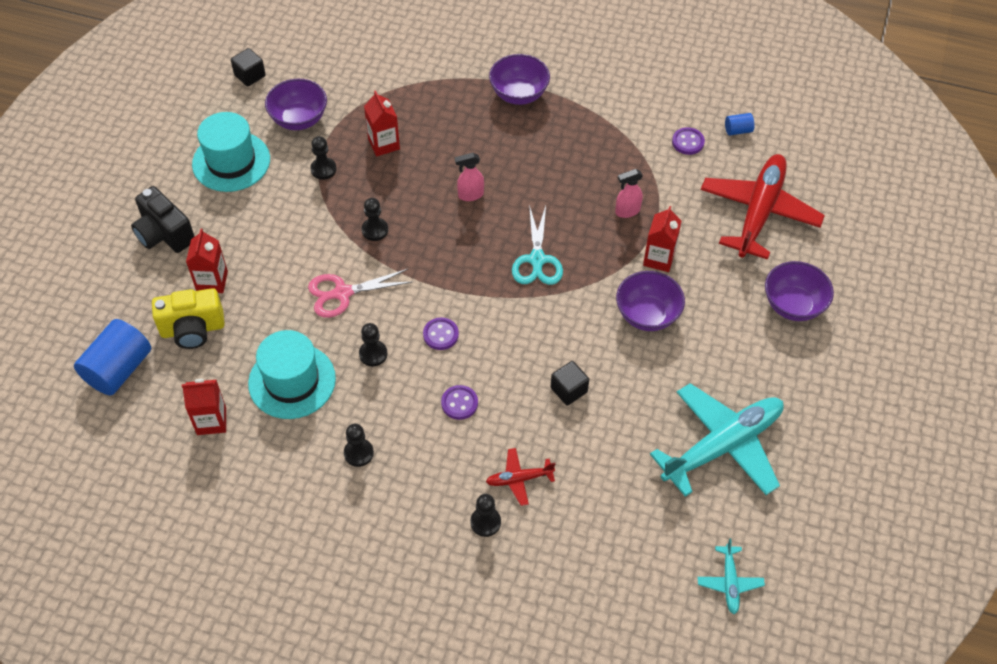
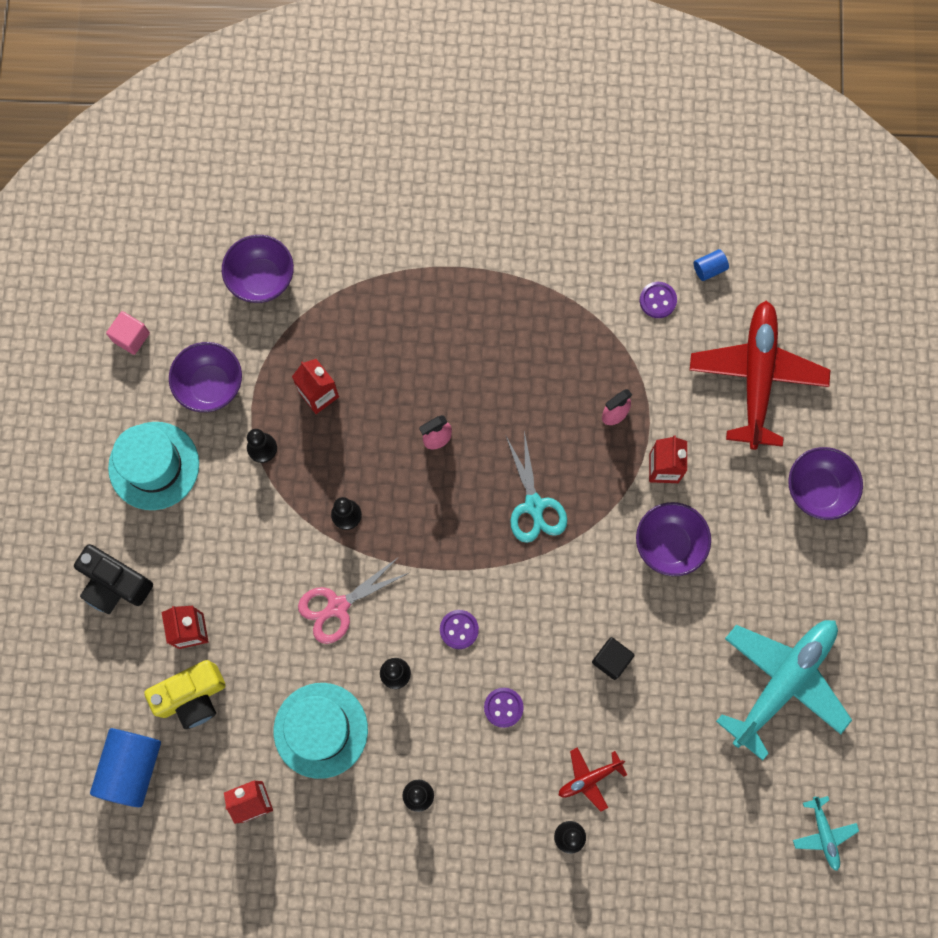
camera: 15 degrees left, 20 degrees up
(250, 75) = (131, 337): black cube -> pink cube
(519, 94) = (451, 282): purple bowl -> purple bowl (261, 279)

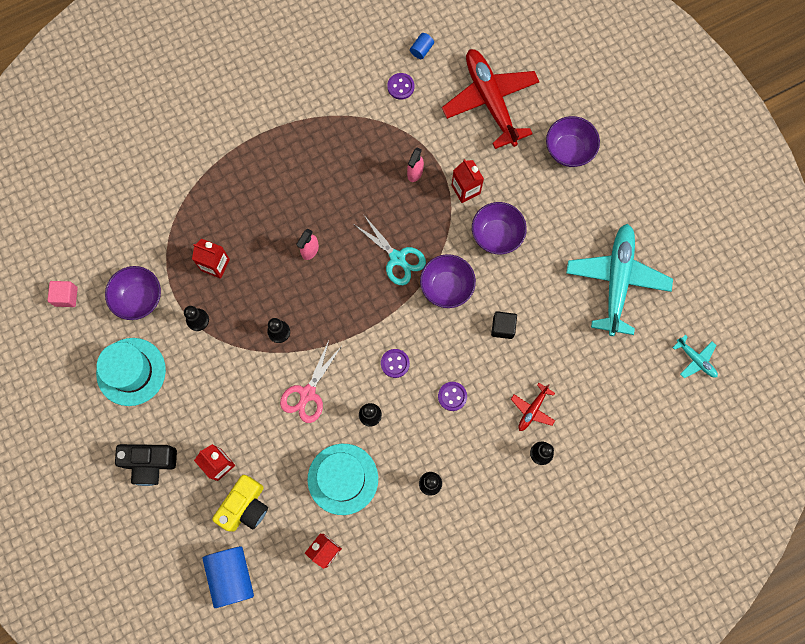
camera: 30 degrees left, 0 degrees up
(261, 279) = (133, 211): purple bowl -> purple bowl (446, 287)

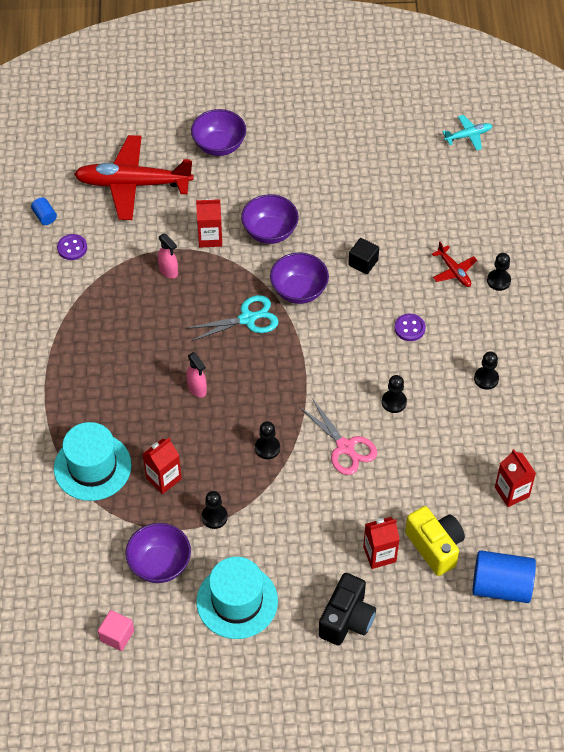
camera: 65 degrees left, 20 degrees down
(342, 479) = (447, 450): turquoise hat -> turquoise hat (92, 467)
(395, 363) = (353, 362): purple button -> none
(616, 281) = (365, 161): turquoise plane -> none

